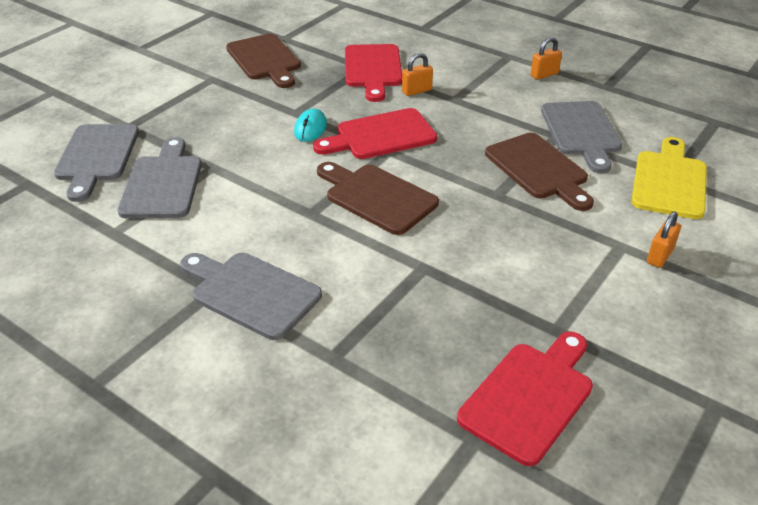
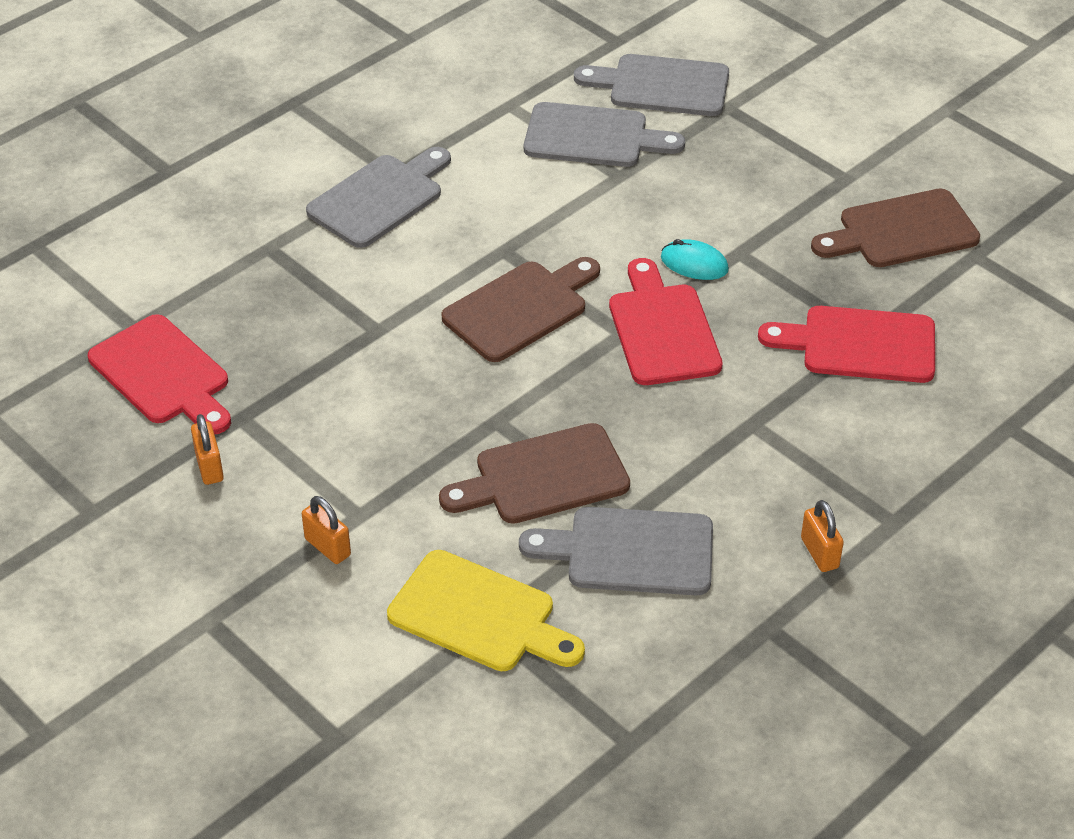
camera: 100 degrees right, 5 degrees up
(416, 91) = (783, 385): orange padlock -> orange padlock (209, 467)

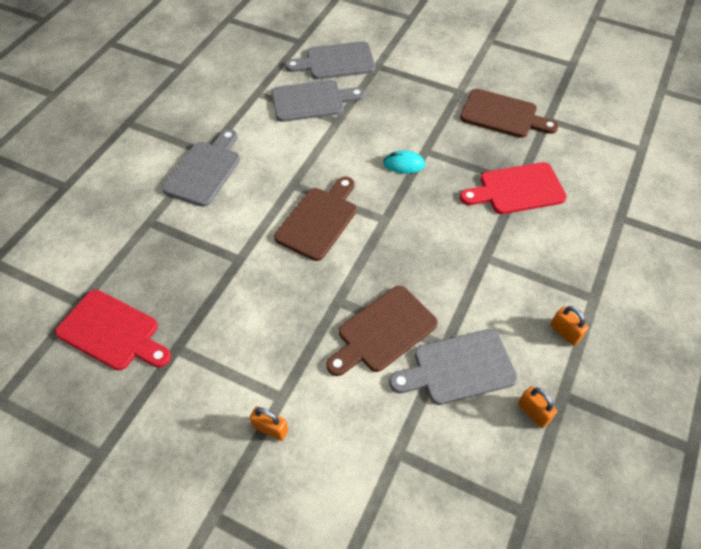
camera: 20 degrees left, 10 degrees up
(209, 467) = (168, 392): orange padlock -> orange padlock (533, 412)
(479, 615) = (389, 448): yellow cutting board -> none
(662, 329) = (406, 210): red cutting board -> none
(901, 231) = (503, 115): brown cutting board -> brown cutting board turned 120 degrees counterclockwise

